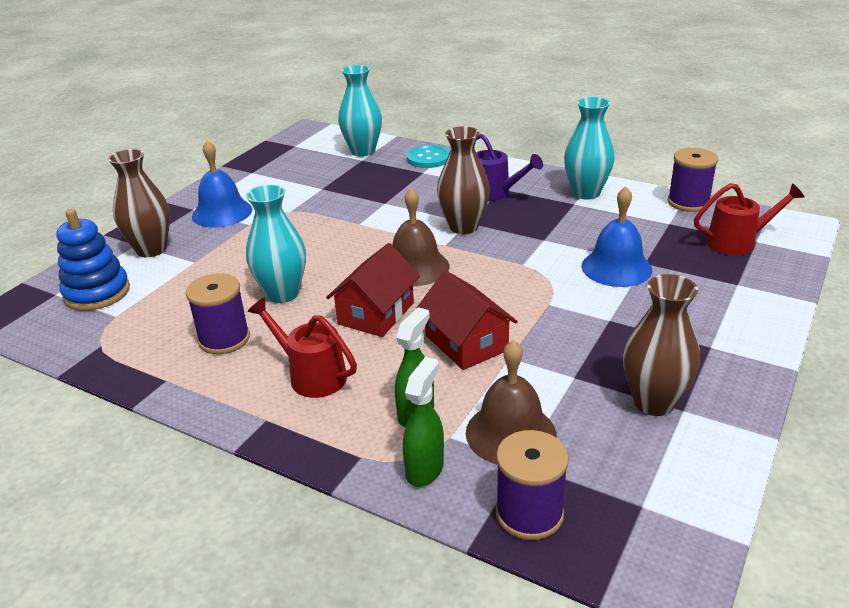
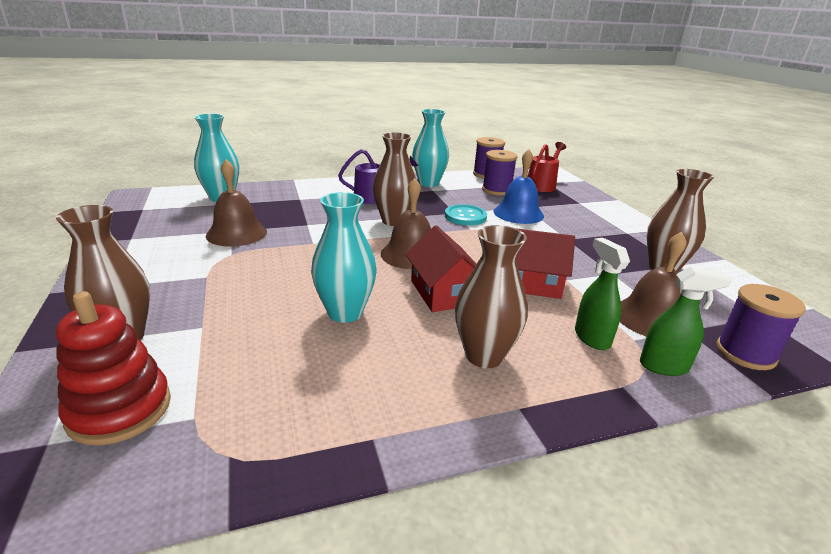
camera: 50 degrees left, 5 degrees down
(97, 293) = (120, 409): blue stacking toy -> red stacking toy
(222, 212) = (156, 277): blue bell -> none
(224, 339) = (361, 371): purple spool -> purple spool (497, 190)
(311, 375) = (484, 356): red watering can -> brown vase
(321, 192) = (236, 233): none -> brown bell
(425, 469) = (664, 366): green spray bottle -> green spray bottle turned 120 degrees clockwise
(428, 158) = (287, 190): turquoise button -> turquoise button (465, 216)

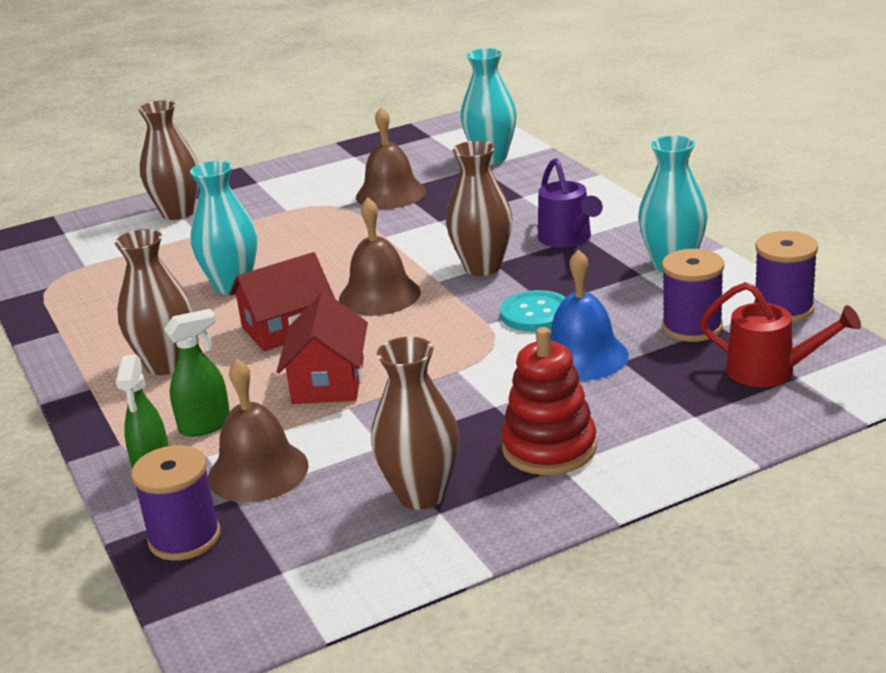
camera: 85 degrees right, 0 degrees up
(120, 409) = (94, 241): red stacking toy -> red stacking toy (549, 448)

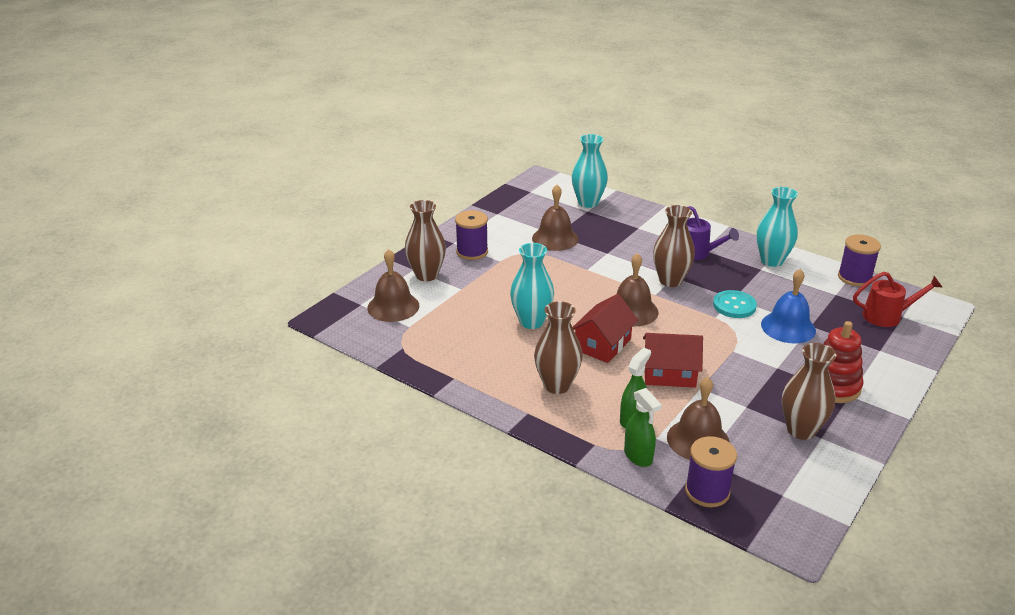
camera: 30 degrees left, 5 degrees up
(95, 241) = (393, 306): none -> brown bell
(328, 381) = (669, 374): red house -> red house turned 60 degrees counterclockwise
(692, 327) = (823, 298): purple spool -> purple spool (472, 252)

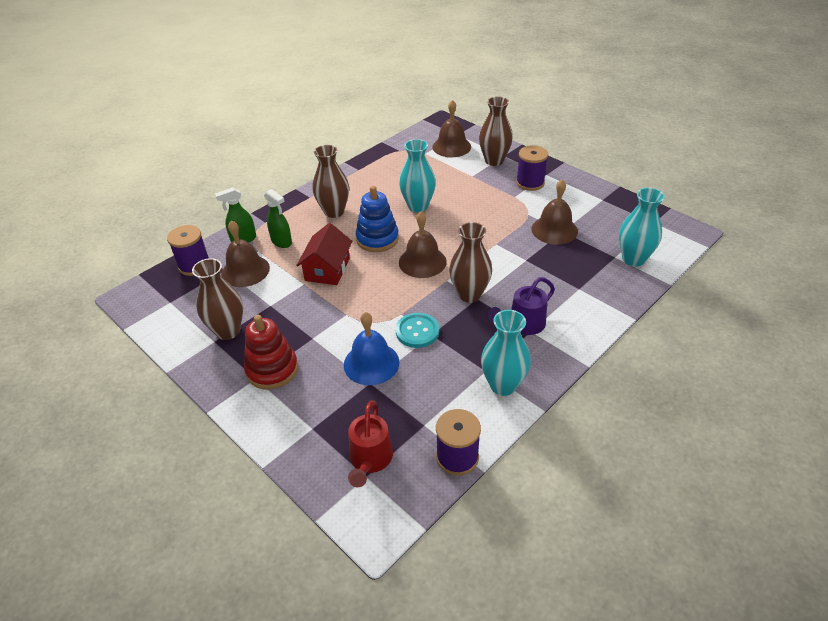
camera: 100 degrees right, 10 degrees up
(602, 344) = (377, 239): red house -> blue stacking toy

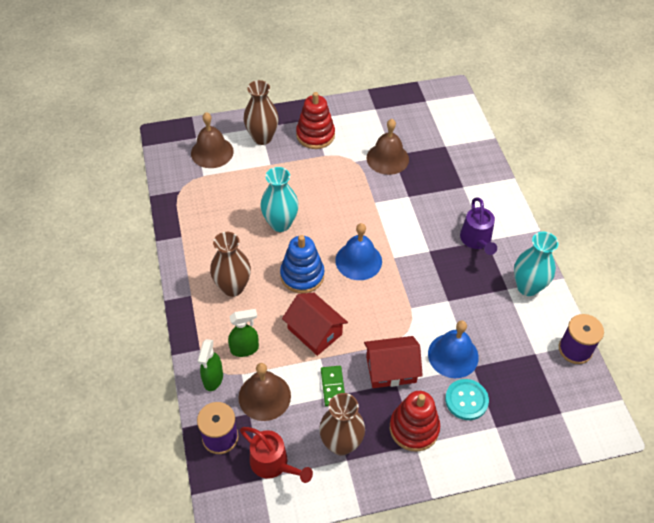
camera: 60 degrees left, 10 degrees up
(280, 302) = (333, 387): none -> green domino
(324, 329) = (391, 369): none -> red house
(370, 460) = (549, 403): red watering can -> red watering can (274, 464)
(417, 331) = (438, 308): turquoise button -> turquoise button (466, 400)
(422, 262) = (358, 261): brown bell -> blue bell
(469, 294) = (421, 253): brown vase -> none
(530, 183) = (315, 135): purple spool -> red stacking toy
(633, 259) = (455, 138): turquoise vase -> none

